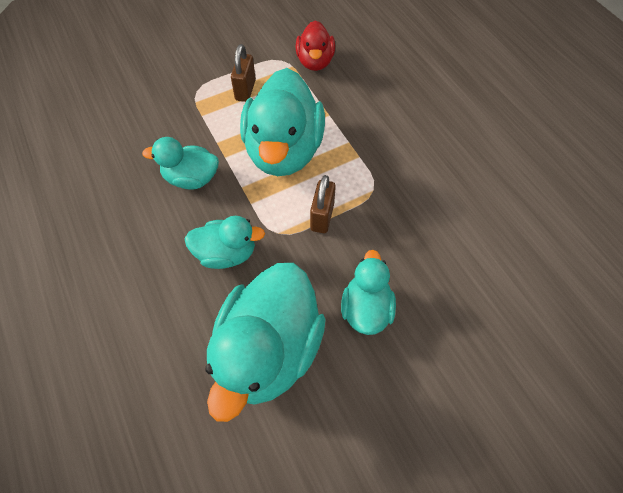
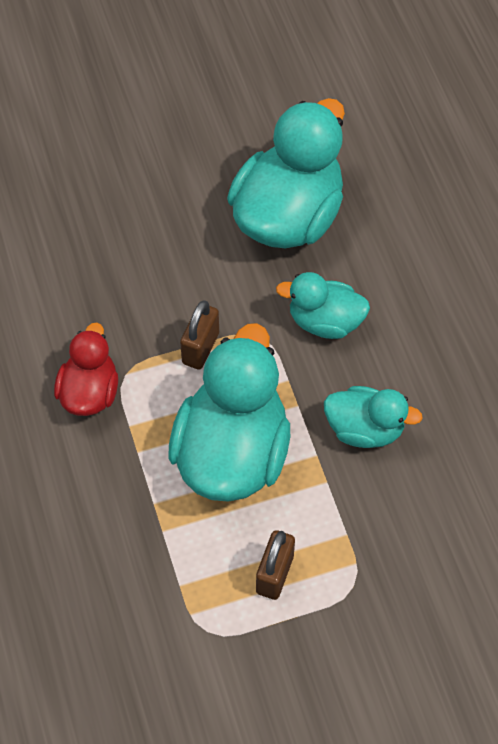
camera: 170 degrees left, 0 degrees up
(315, 62) = (150, 617): red duck -> red duck (89, 392)
(366, 308) = (176, 238): turquoise duck -> none

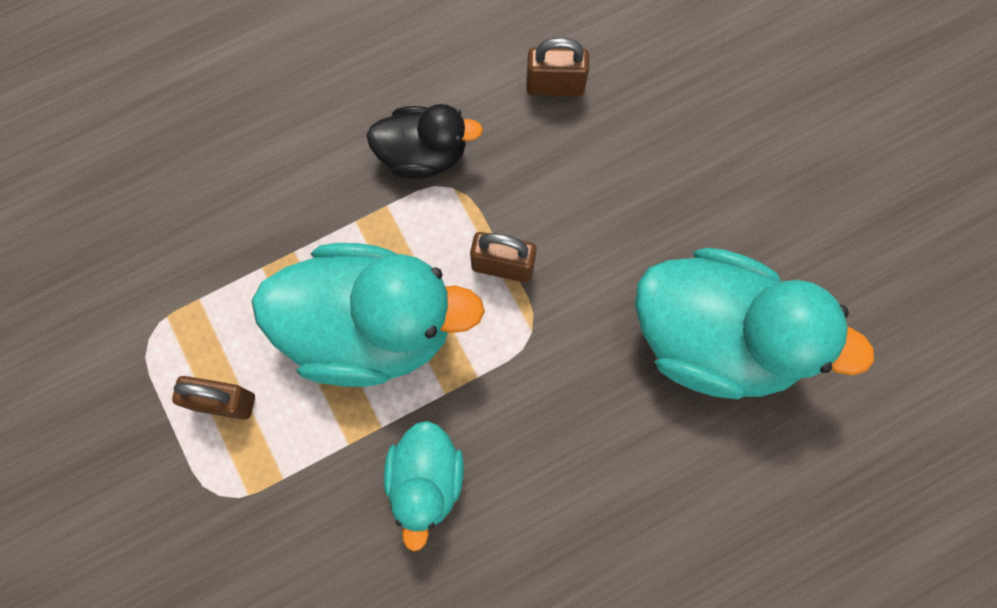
camera: 80 degrees right, 15 degrees up
(54, 286) = (555, 85): none -> brown padlock
(89, 392) = (423, 154): red duck -> black duck
(325, 321) = (569, 408): turquoise duck -> none

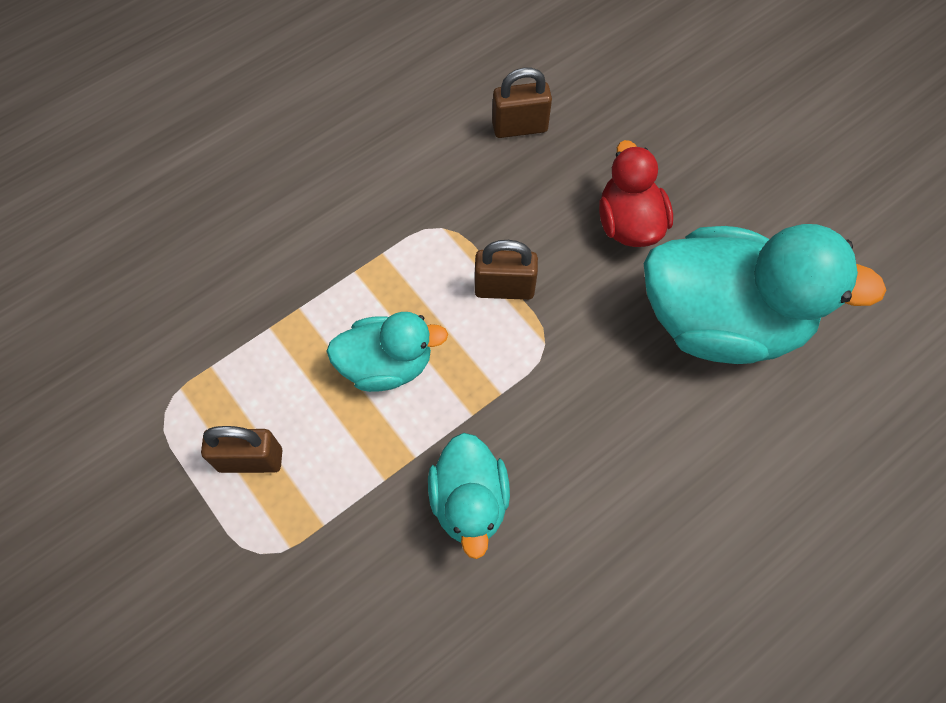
camera: 10 degrees left, 10 degrees down
(370, 327) = (386, 364): turquoise duck -> turquoise duck, size x0.55
(423, 154) = (408, 203): black duck -> none
(646, 214) = (629, 223): none -> red duck

